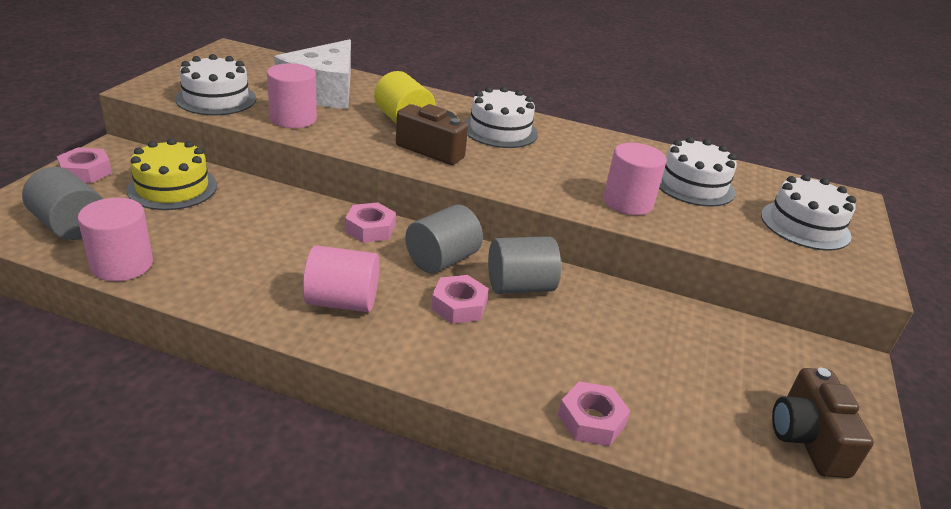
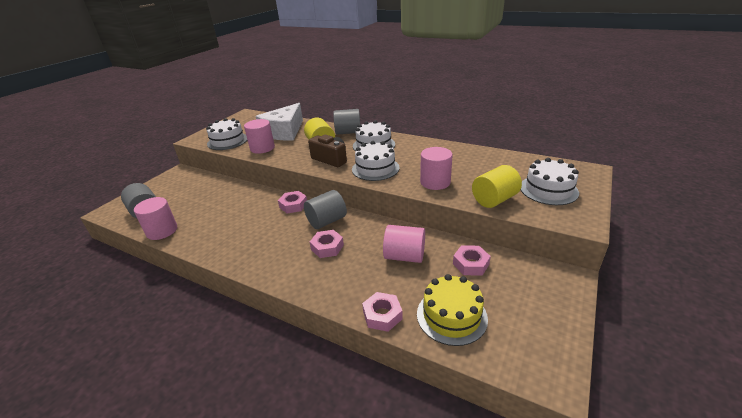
camera: 15 degrees right, 0 degrees up
(86, 171) = (163, 183): pink nut -> pink nut (470, 264)
(172, 188) = (200, 189): yellow cake -> yellow cake (451, 316)
(342, 301) = (264, 247): pink cylinder -> pink cylinder (404, 256)
(519, 286) = (366, 235): grey cylinder -> grey cylinder (348, 132)
(693, 185) = (481, 169): white cake -> white cake (375, 168)
(730, 237) = (494, 200): none -> yellow cylinder
(808, 439) = (521, 328): brown camera -> none

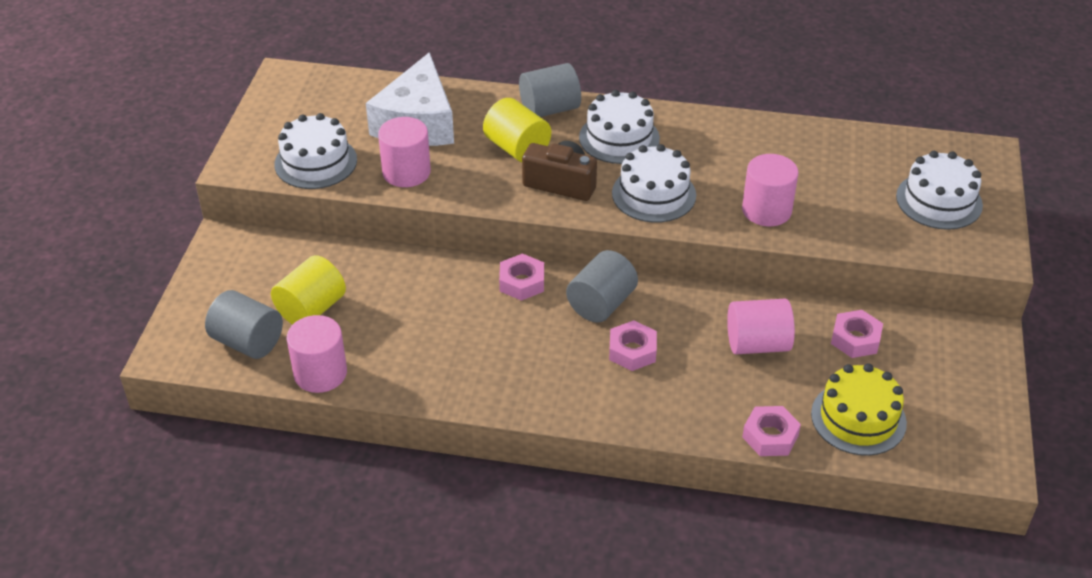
camera: 20 degrees left, 10 degrees up
(494, 200) = (868, 232): yellow cylinder -> yellow cylinder (311, 309)

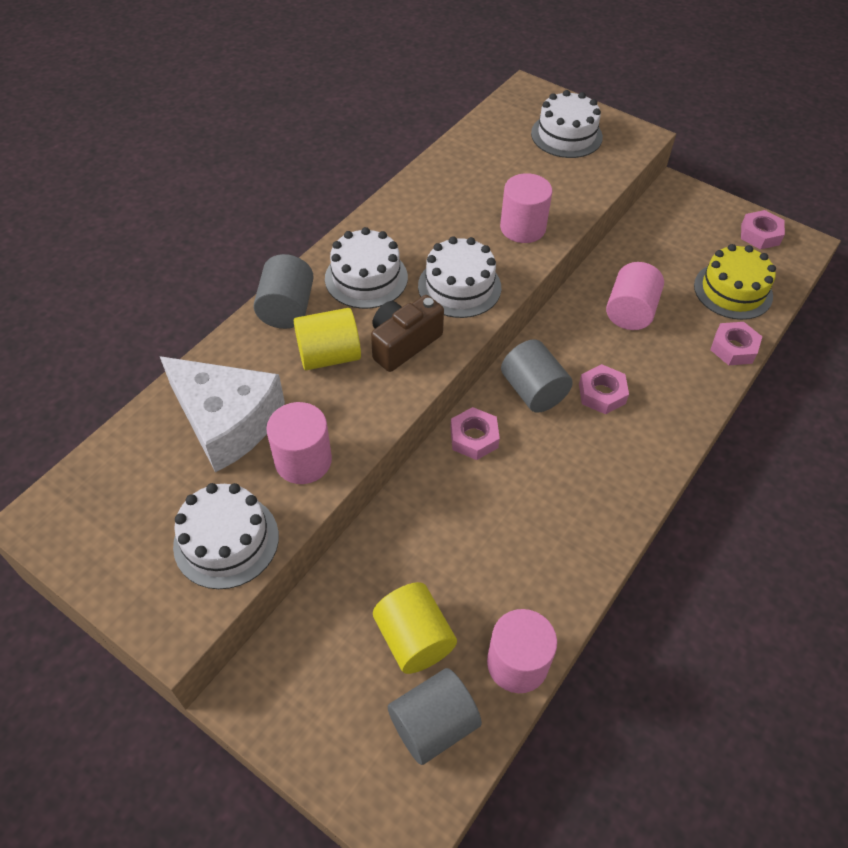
camera: 65 degrees left, 10 degrees up
(855, 339) = (650, 255): pink nut -> pink nut (760, 234)

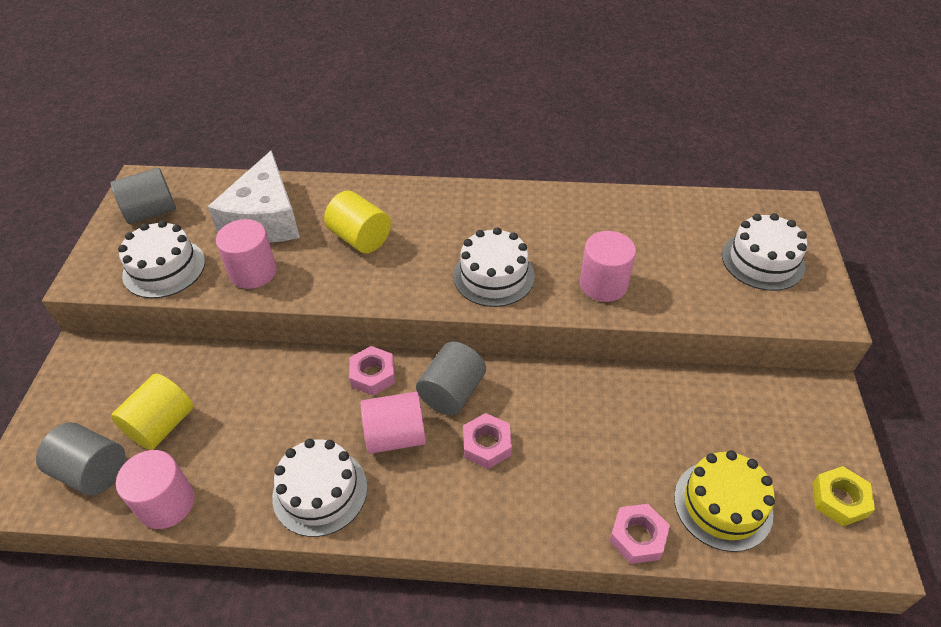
camera: 60 degrees right, 5 degrees down
(287, 309) = (389, 196): grey cylinder -> grey cylinder (151, 212)
(366, 278) = (456, 220): white cake -> white cake (320, 491)
(403, 343) = (404, 272): brown camera -> none
(630, 312) = (609, 424): pink cylinder -> pink cylinder (395, 436)
(760, 234) = (839, 499): pink nut -> yellow nut

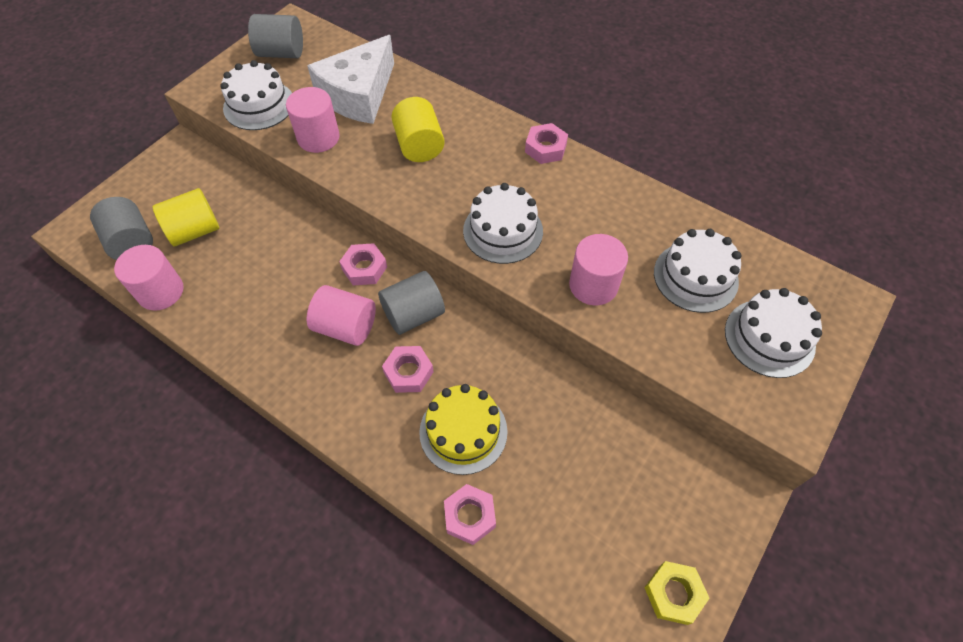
camera: 30 degrees right, 10 degrees up
(320, 491) = (263, 340): white cake -> white cake (695, 277)
(476, 194) = (545, 148): none -> pink nut
(722, 505) = (563, 534): yellow cake -> yellow cake (463, 431)

